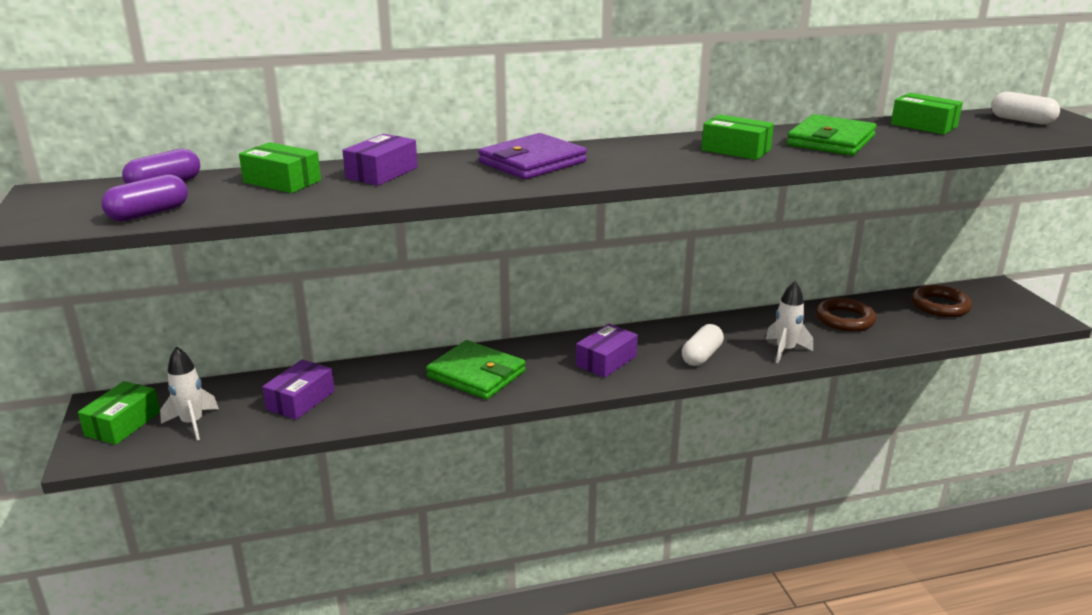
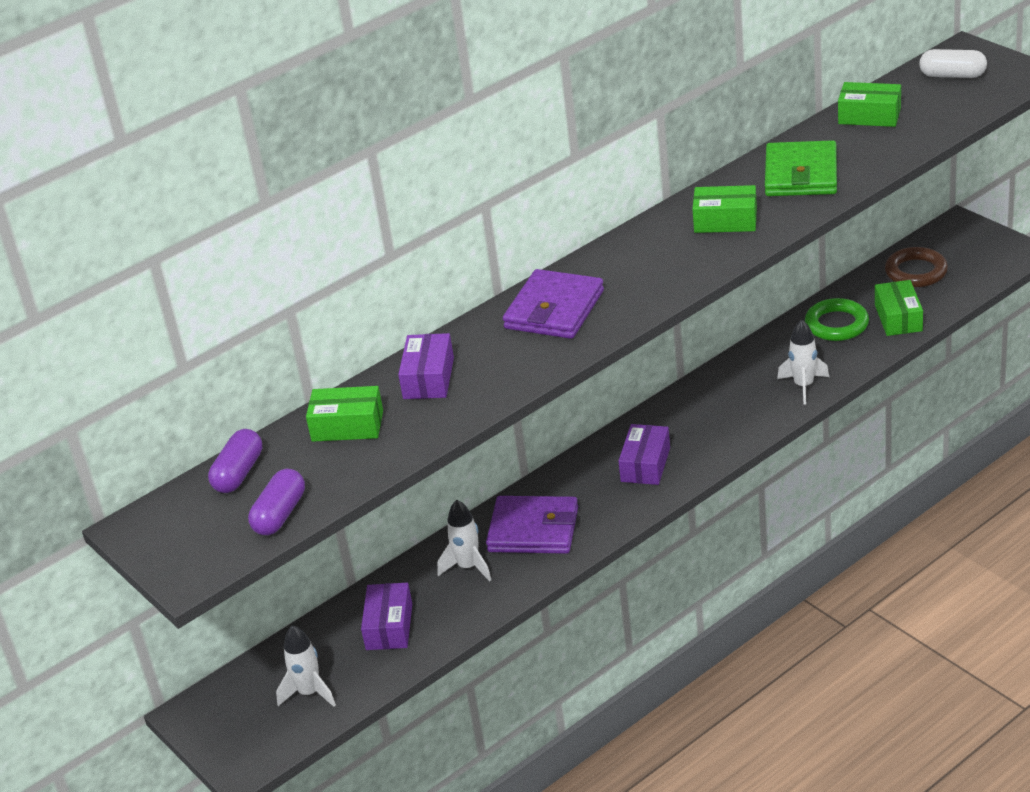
camera: 20 degrees left, 10 degrees up
(123, 424) = (240, 722): green box -> green box (898, 318)
(402, 382) = (468, 567): none -> white rocket
(476, 374) = (533, 530): green wallet -> purple wallet
(701, 356) = (731, 423): white capsule -> none
(844, 319) = (836, 324): brown ring -> green ring

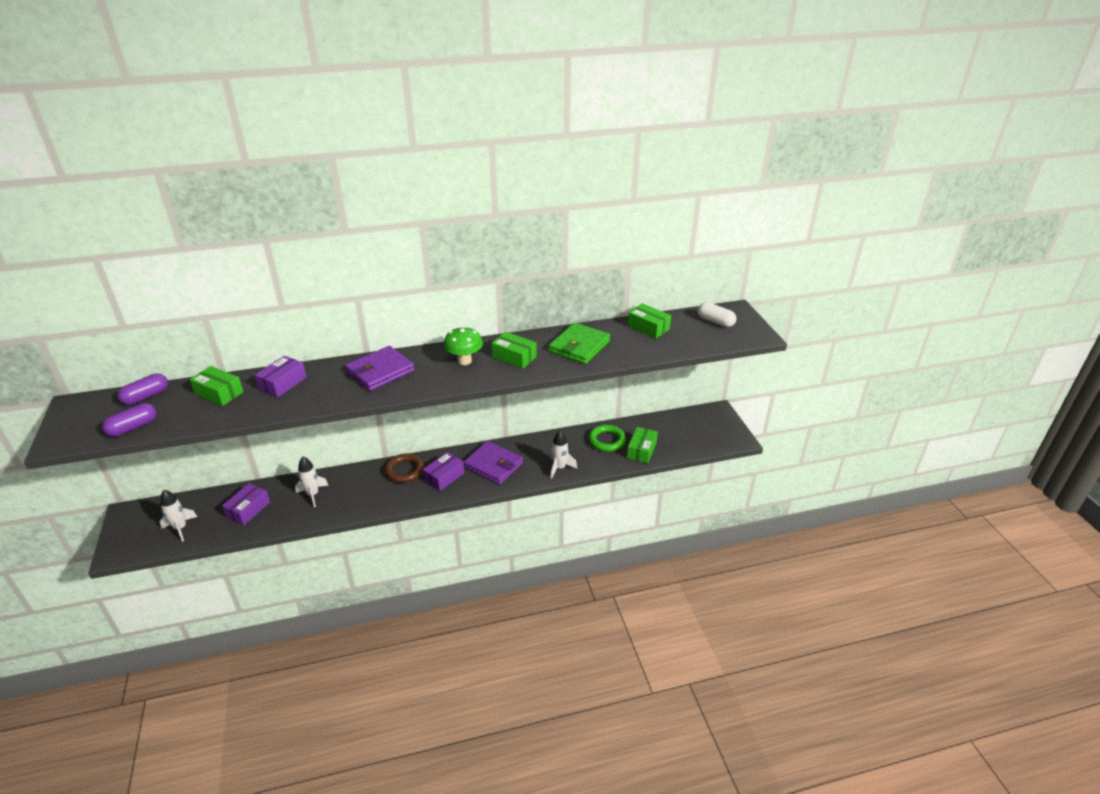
camera: 20 degrees right, 0 degrees up
(533, 530) = (360, 488): purple wallet -> purple wallet (493, 465)
(660, 251) = (464, 361): none -> green mushroom
(916, 272) = (673, 428): brown ring -> brown ring (404, 471)

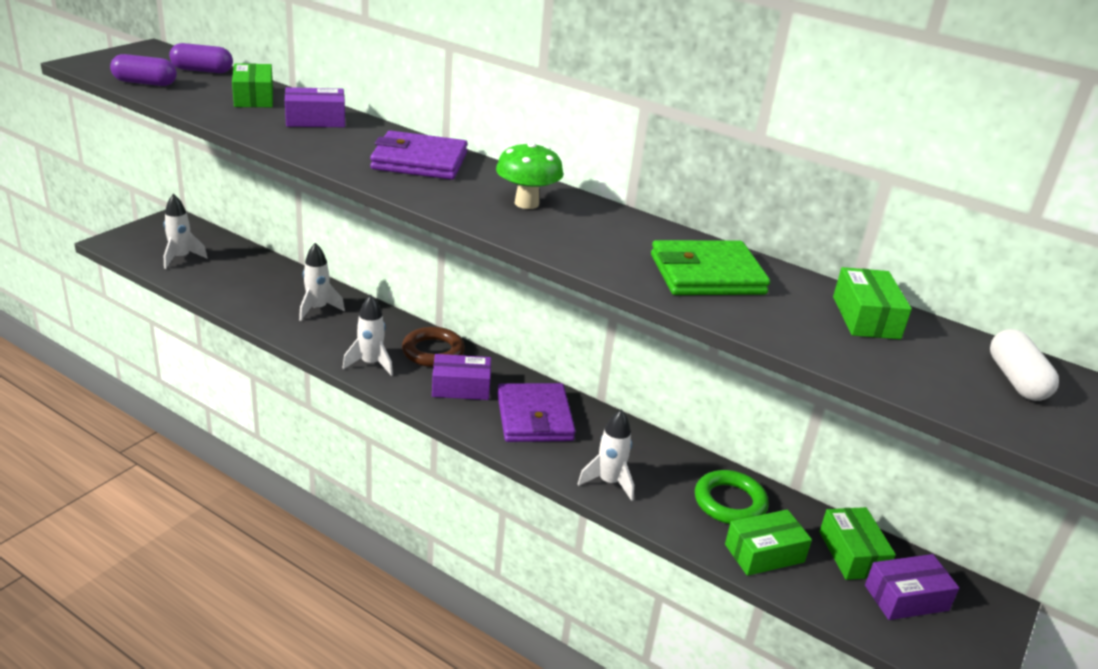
camera: 45 degrees right, 5 degrees down
(248, 509) = (249, 282): purple box -> purple box (906, 598)
(387, 499) = (371, 364): none -> white rocket
(514, 357) = (593, 234): green box -> green box (852, 554)

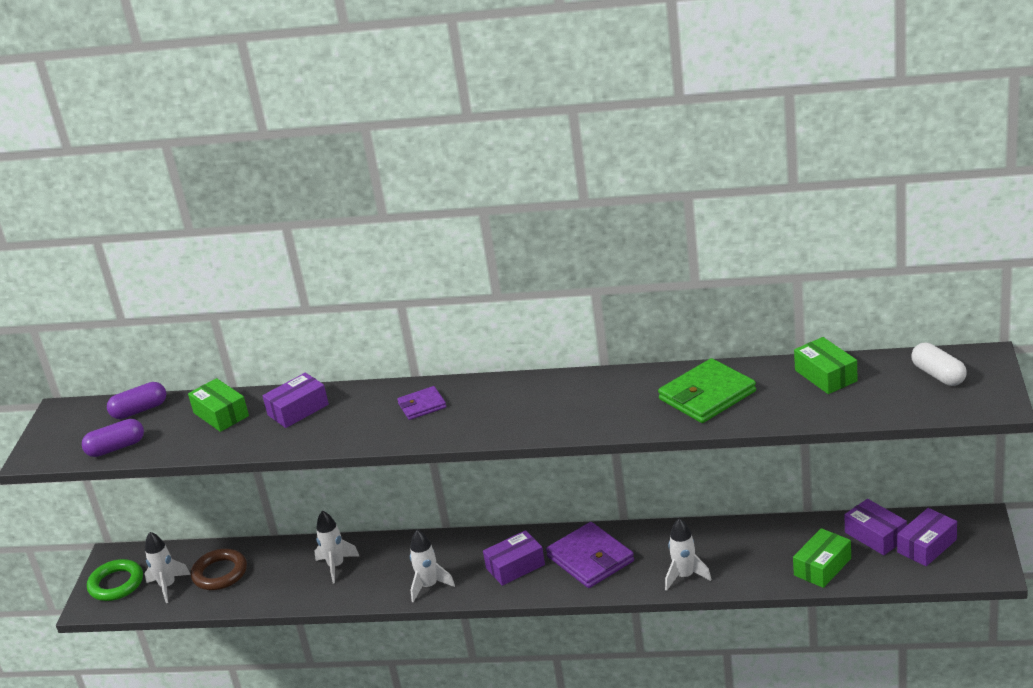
camera: 20 degrees left, 0 degrees up
(419, 161) = (422, 405): purple wallet -> purple wallet, size x0.56
(433, 351) = (465, 550): brown ring -> brown ring (220, 573)
(526, 203) = (537, 401): green mushroom -> none
(730, 502) = (774, 545): green ring -> green ring (116, 584)
(852, 554) = (875, 536): green box -> purple box

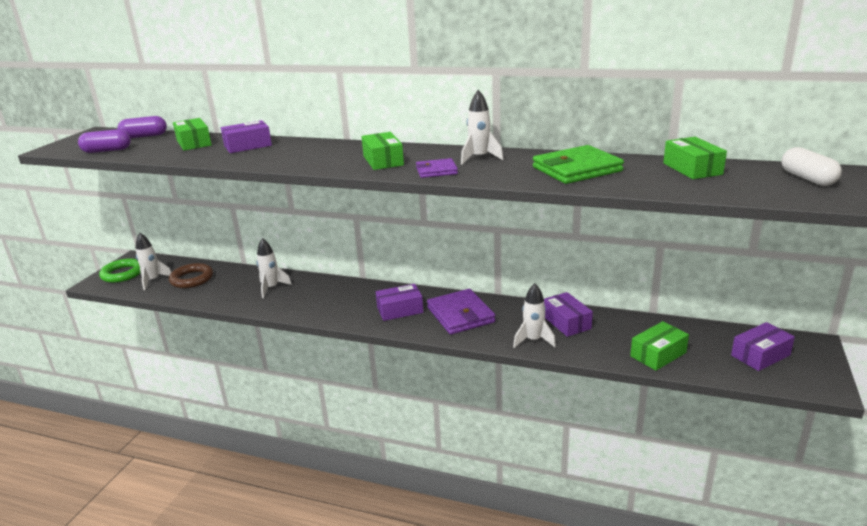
camera: 10 degrees right, 5 degrees down
(422, 405) = (338, 152): purple wallet -> purple wallet (436, 171)
(429, 586) = (328, 311): white rocket -> white rocket (479, 158)
(485, 413) = (383, 160): none -> green box
(875, 536) = (711, 339): purple box -> purple box (566, 322)

